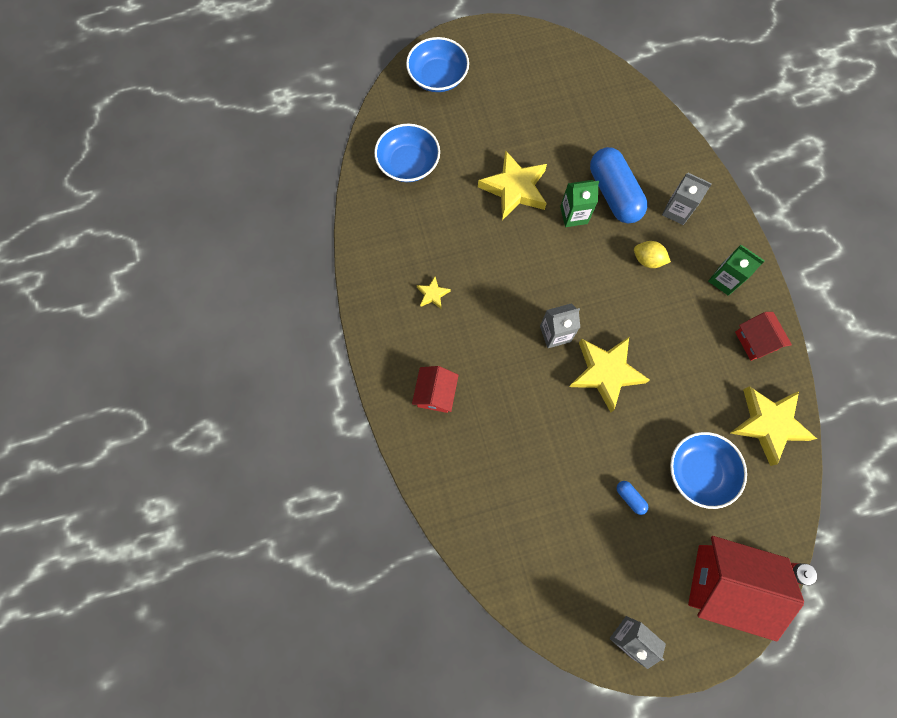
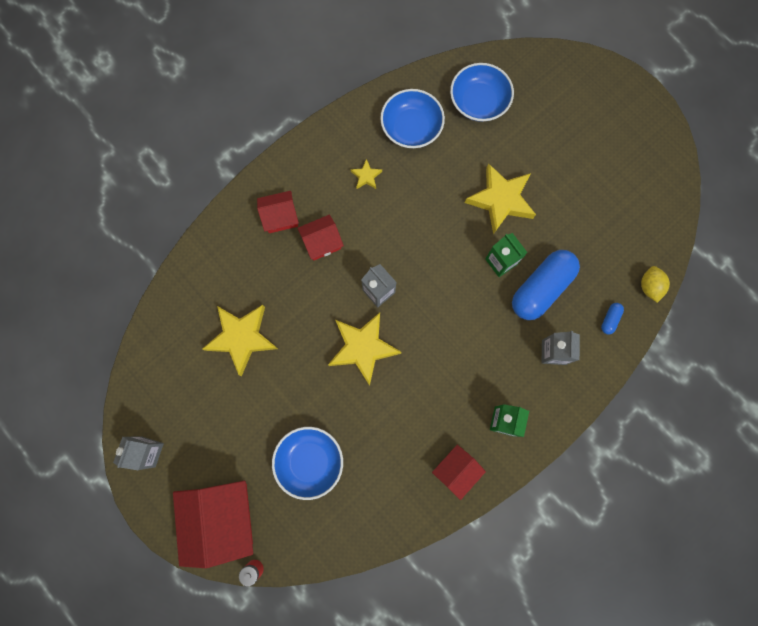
camera: 65 degrees right, 5 degrees up
(438, 76) = (580, 86): blue bowl -> blue bowl (411, 127)
(481, 365) = (322, 242): none -> red house
(630, 498) = (261, 410): blue capsule -> blue capsule (610, 319)
(647, 260) = (489, 344): yellow lemon -> yellow lemon (649, 286)
(768, 424) = (380, 509): yellow star -> yellow star (242, 338)

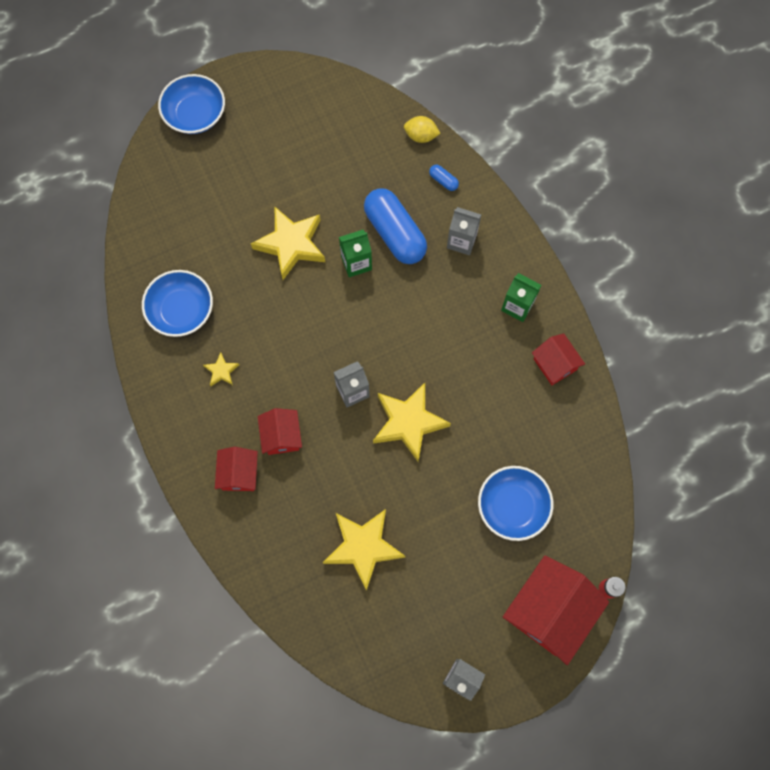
camera: 75 degrees left, 5 degrees down
(222, 517) = (549, 611): red house -> red house turned 60 degrees counterclockwise
(479, 102) = (175, 235): blue bowl -> blue bowl (195, 114)

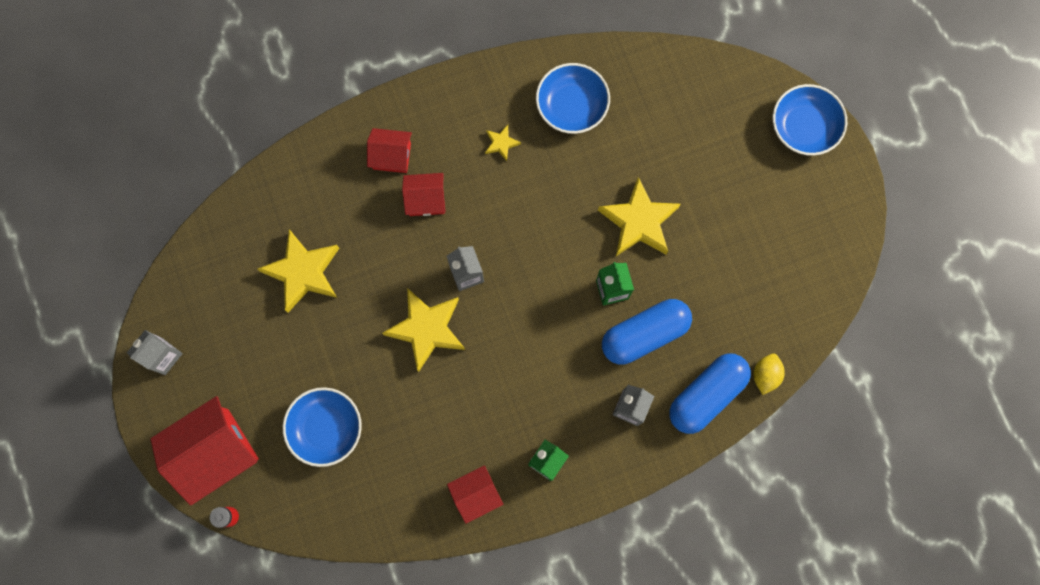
camera: 95 degrees right, 5 degrees up
(443, 181) = (706, 395): blue capsule -> blue capsule, size x2.46
(549, 611) = (215, 452): red house -> red house turned 75 degrees counterclockwise

